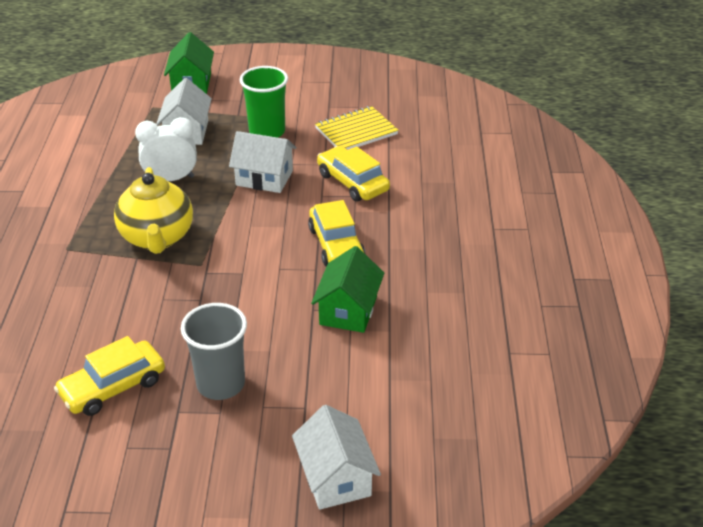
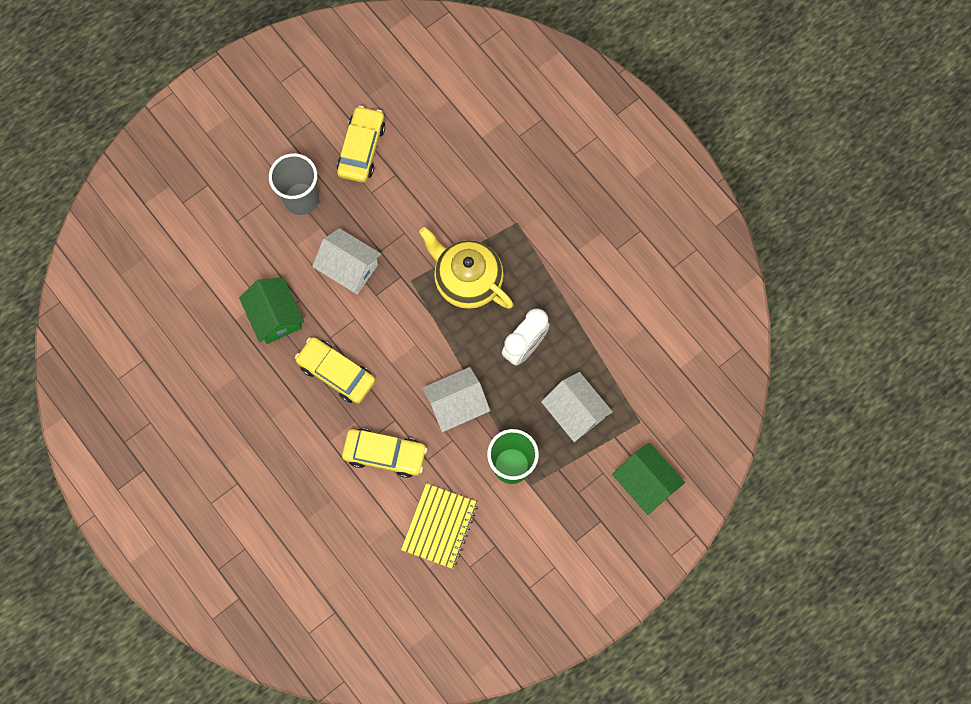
camera: 140 degrees right, 35 degrees up
(335, 477) = (180, 189): white house -> white house (349, 268)

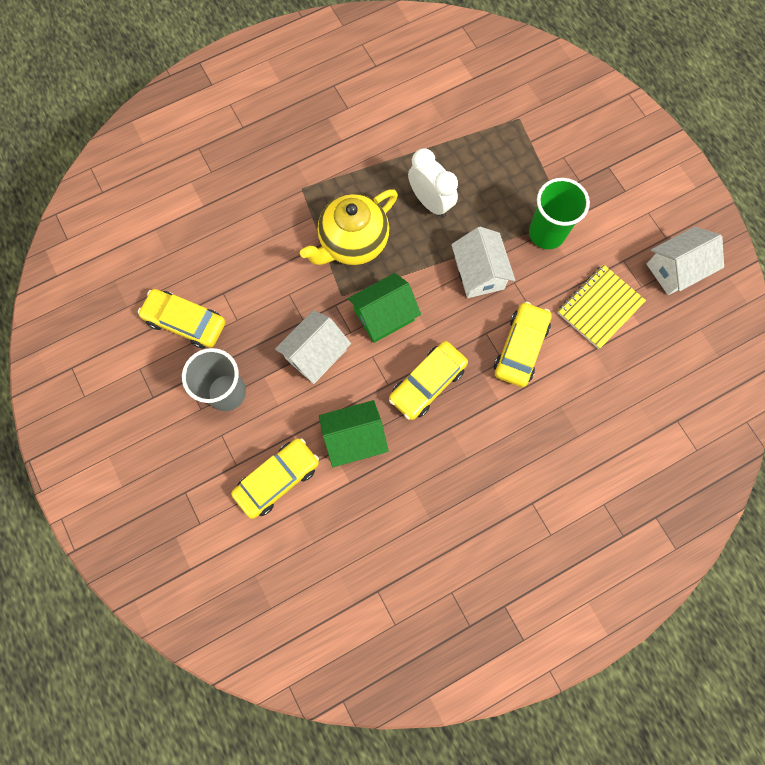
camera: 80 degrees left, 0 degrees up
(229, 258) = (277, 479): none -> yellow car
(439, 526) = (599, 307): yellow notebook -> yellow notebook turned 75 degrees counterclockwise
(575, 412) = (502, 170): white house -> white house (675, 269)
(645, 482) = (576, 124): green house -> green house (384, 315)

